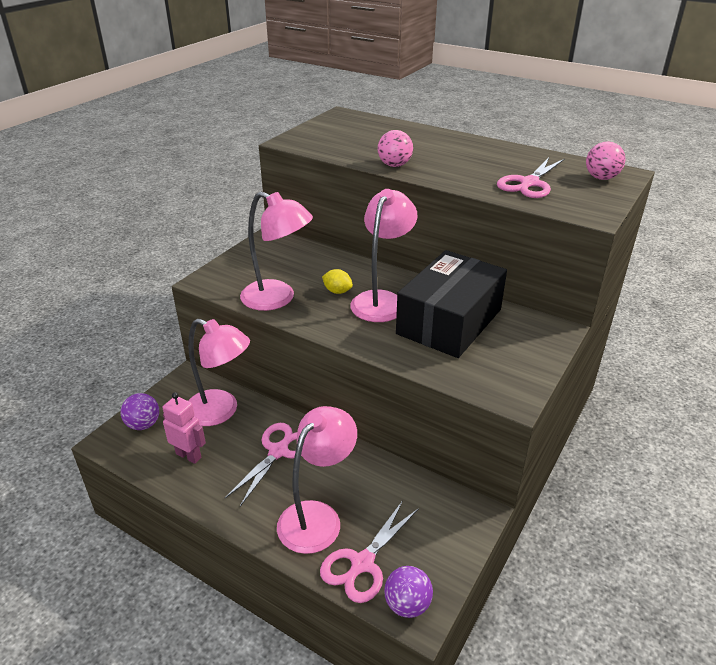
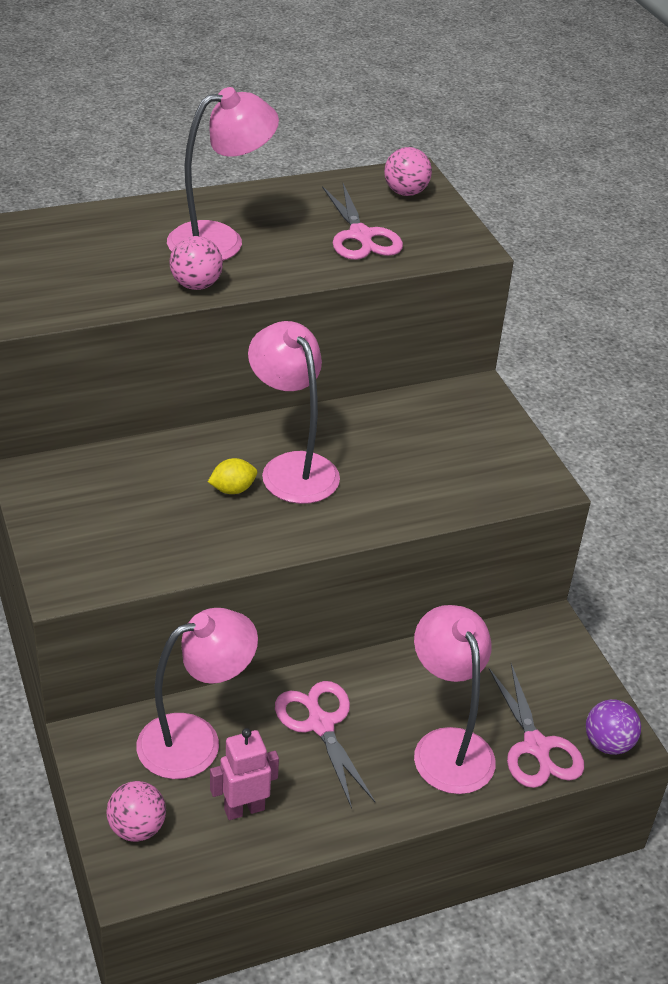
camera: 55 degrees left, 5 degrees up
(143, 424) = (137, 828): purple ball -> pink ball
(277, 299) = (189, 544): pink lamp -> pink lamp (220, 240)
(449, 321) = (387, 447): black box -> none

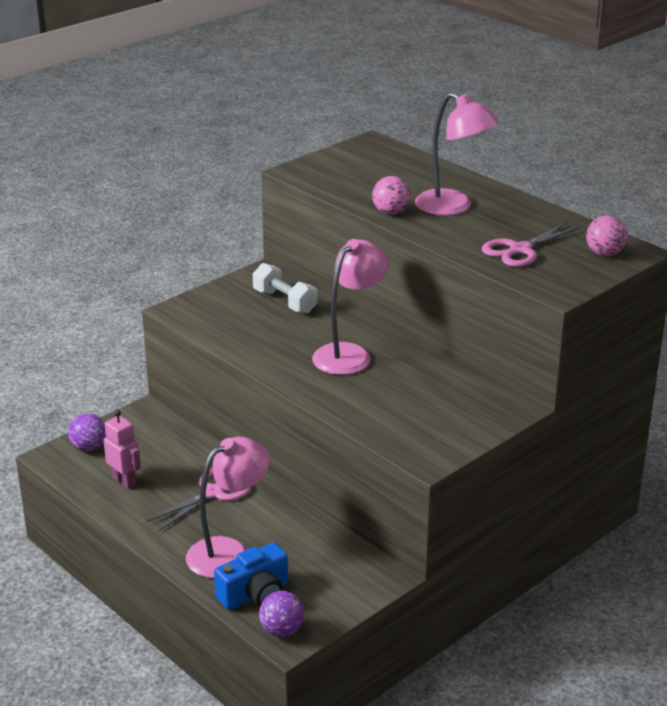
camera: 70 degrees right, 10 degrees down
(125, 479) = (285, 302): none -> white dumbbell
(137, 828) = (89, 447): pink ball -> purple ball
(195, 740) = (168, 448): pink lamp -> none
(233, 489) = (307, 339): yellow lemon -> none
(536, 747) = (255, 594): pink scissors -> blue camera

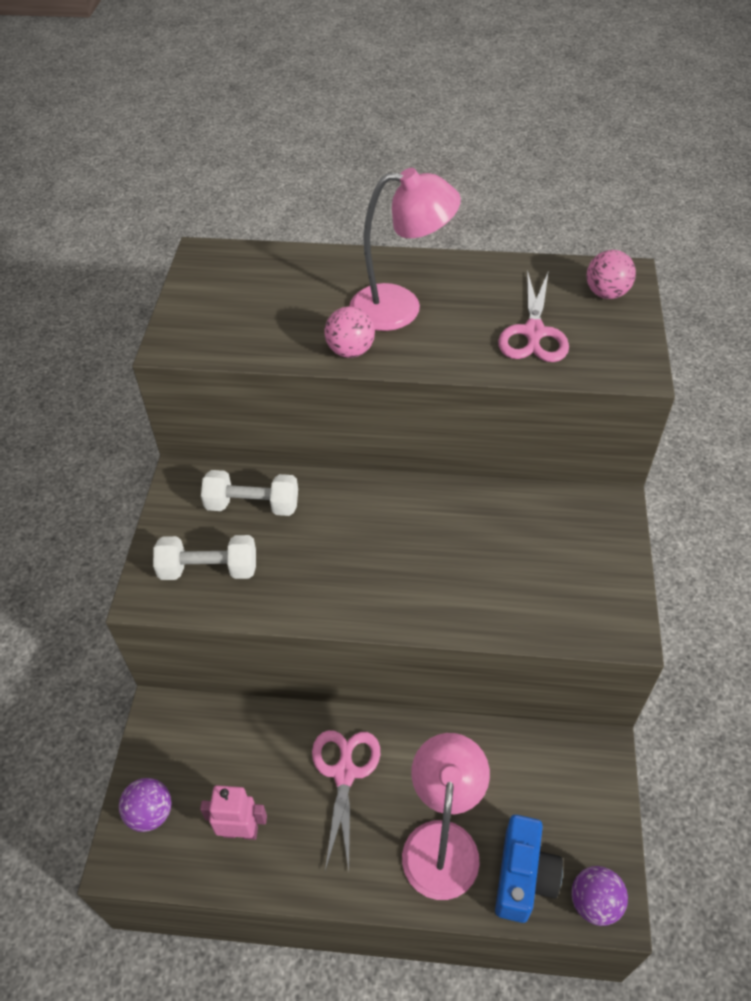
camera: 40 degrees left, 20 degrees up
(222, 315) = (209, 569): none -> white dumbbell
(349, 354) = (396, 537): pink lamp -> none

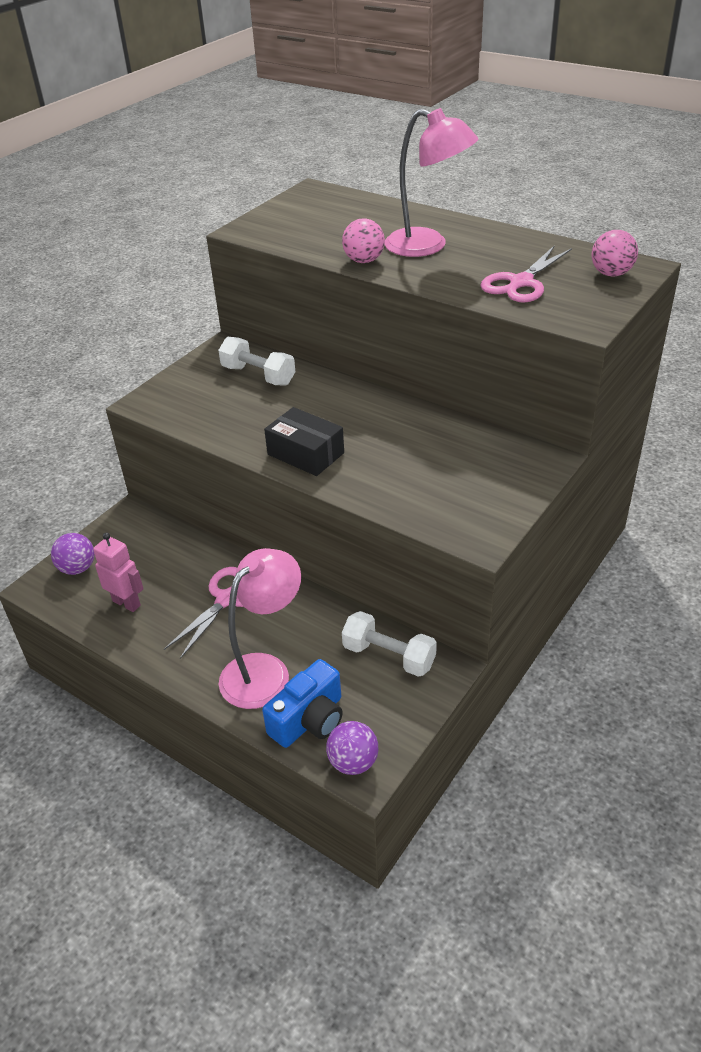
camera: 30 degrees right, 10 degrees down
(209, 569) = (196, 401): white dumbbell -> white dumbbell (389, 656)
(382, 594) = (306, 453): none -> black box

